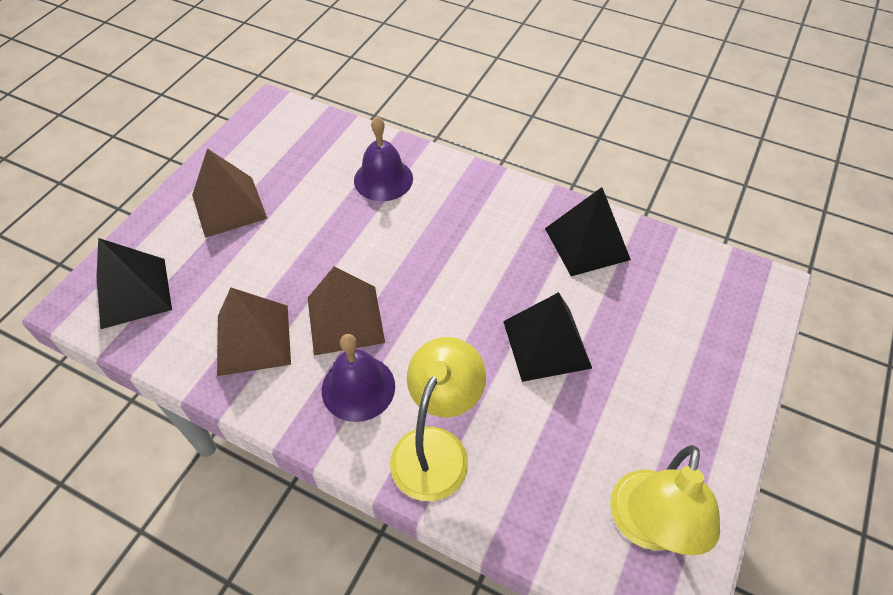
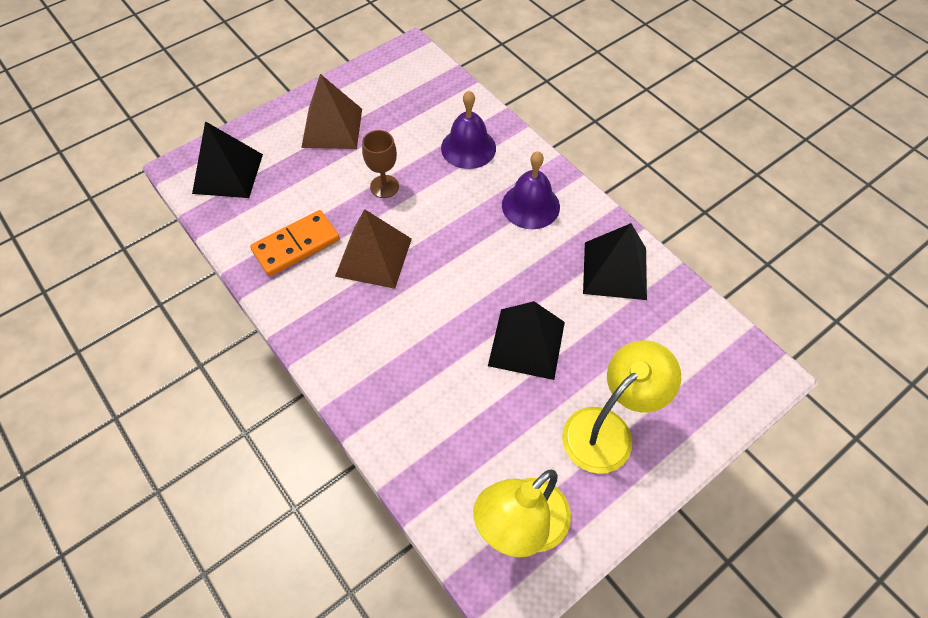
camera: 25 degrees right, 5 degrees up
(253, 339) = (296, 245): brown pyramid -> orange domino
(318, 245) = (384, 186): none -> brown goblet
(358, 387) = (355, 316): purple bell -> purple bell (530, 205)
(436, 448) = (389, 389): yellow lamp -> yellow lamp (607, 429)

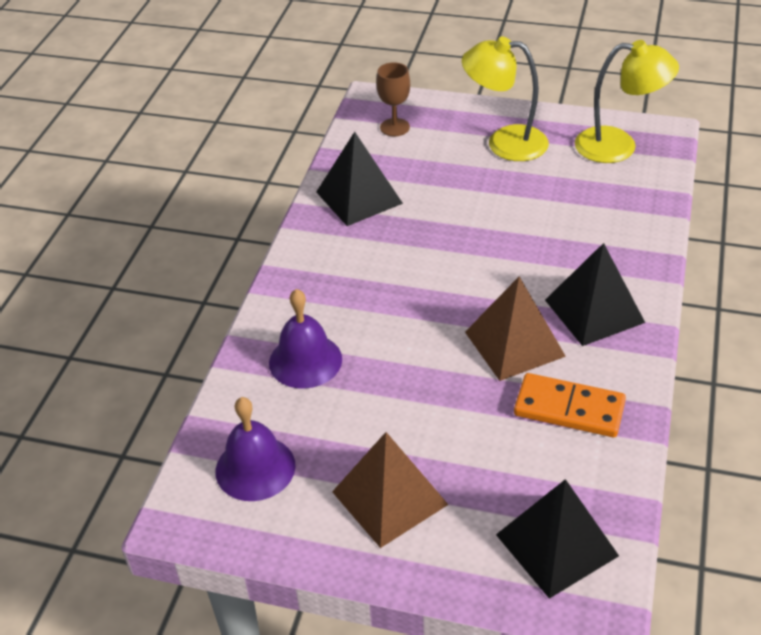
camera: 125 degrees left, 15 degrees down
(384, 186) = (425, 392): brown goblet -> brown goblet (394, 127)
(526, 343) = (485, 209): black pyramid -> black pyramid (594, 311)
(530, 205) = (339, 277): purple bell -> purple bell (255, 468)

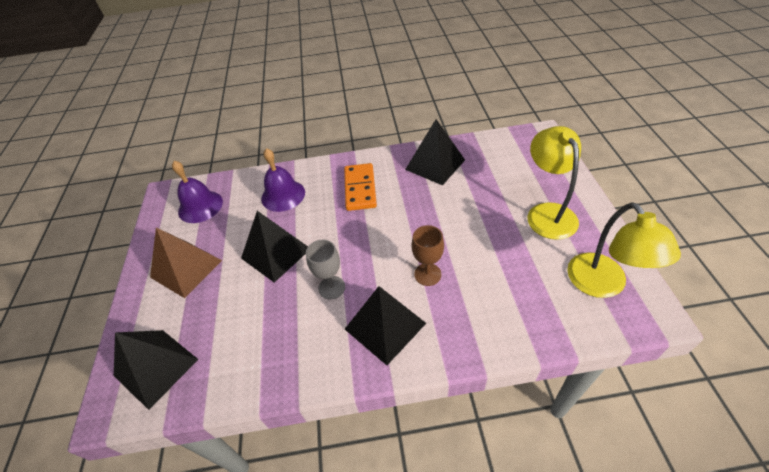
camera: 70 degrees right, 5 degrees up
(394, 127) = (518, 154): brown goblet -> brown goblet (427, 274)
(422, 388) = (276, 253): none -> black pyramid
(514, 344) = (331, 287): brown pyramid -> grey goblet
(569, 408) = (278, 339): orange domino -> orange domino (360, 189)

